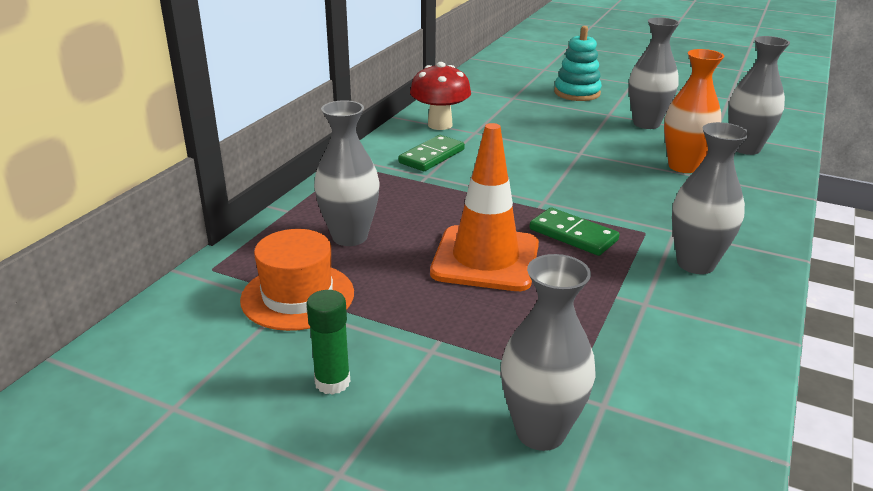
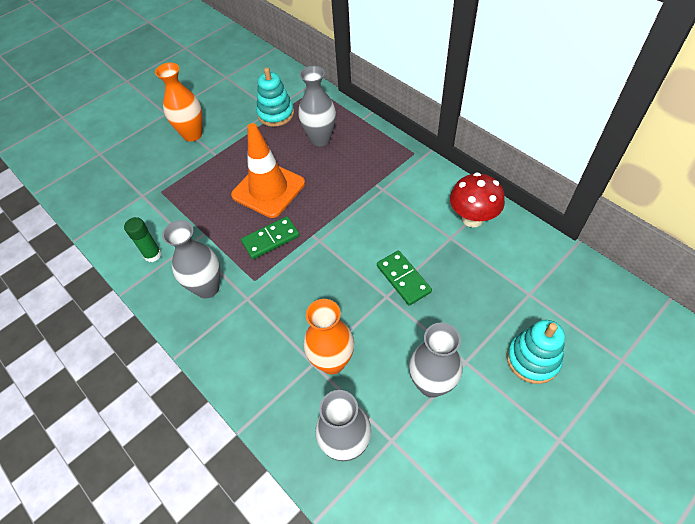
camera: 115 degrees right, 25 degrees up
(297, 296) = (276, 114): orange hat -> turquoise stacking toy
(332, 382) = (211, 117): green glue stick -> green glue stick (152, 255)
(397, 393) = (192, 134): none -> orange vase
(432, 156) = (412, 199): green domino -> green domino (403, 279)
(540, 432) = (143, 170): grey vase -> none

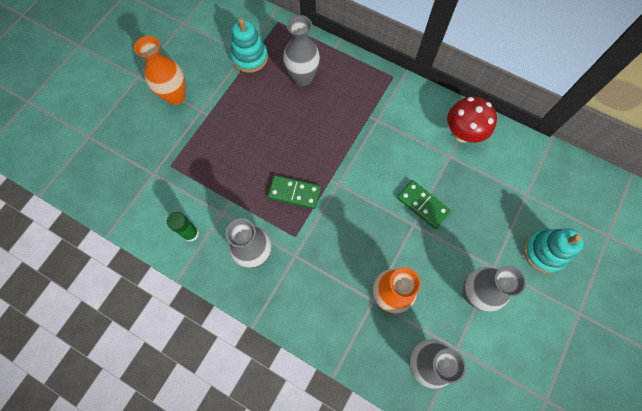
camera: 20 degrees left, 15 degrees up
(268, 189) = (273, 142): orange traffic cone -> none
(270, 239) = (294, 192): green domino -> green domino turned 60 degrees clockwise

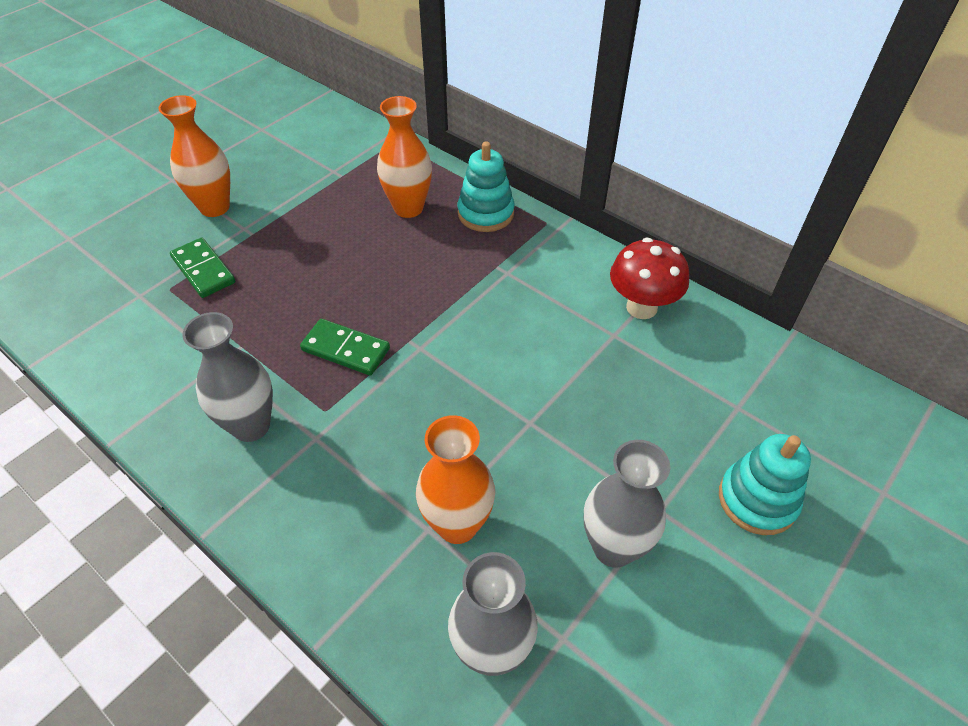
camera: 10 degrees right, 20 degrees down
(190, 233) = (160, 381): green glue stick -> none
(250, 57) = (340, 176): turquoise stacking toy -> turquoise stacking toy (485, 213)
(302, 78) = (408, 208): grey vase -> orange vase
(422, 205) = (552, 396): green domino -> green domino (203, 270)

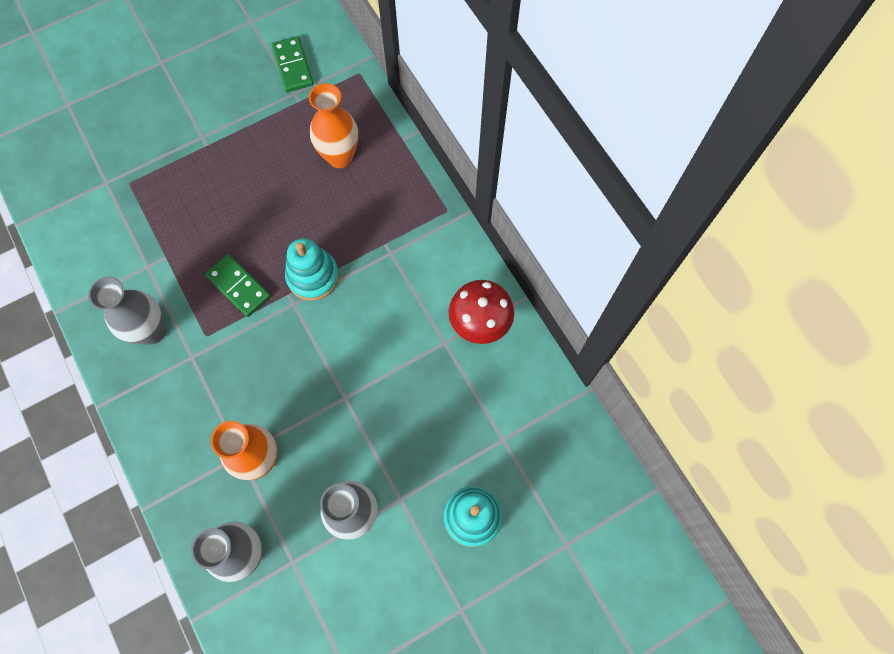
camera: 20 degrees right, 20 degrees up
(203, 270) = (158, 172): green domino -> green domino (292, 66)
(215, 207) = (186, 106): orange vase -> none
(485, 213) = (401, 183): turquoise stacking toy -> turquoise stacking toy (313, 276)

